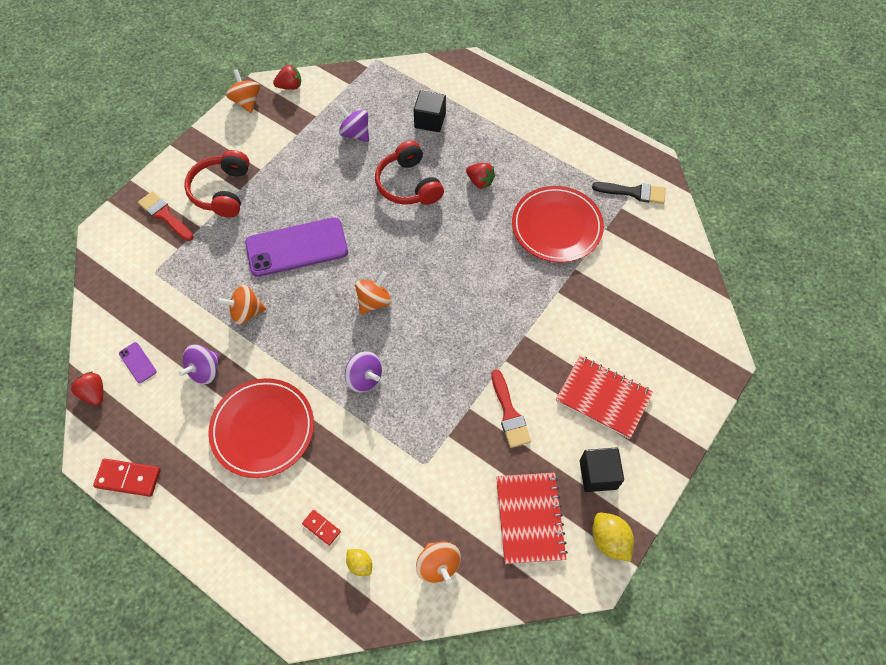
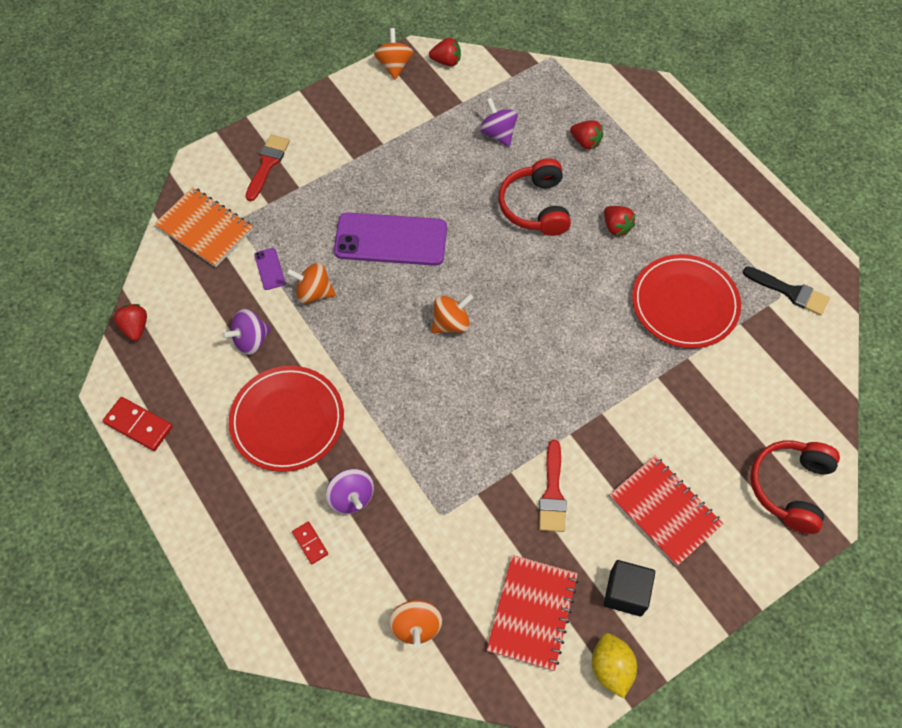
camera: 20 degrees right, 0 degrees up
(127, 287) = (205, 228): none -> orange notebook
(137, 362) = (188, 310): purple phone -> purple phone (269, 269)
(164, 215) = (267, 164): red brush -> red brush turned 45 degrees clockwise
(222, 191) = (334, 156): red headphones -> red headphones (790, 487)
(360, 564) = (335, 595): yellow lemon -> none
(364, 378) = (411, 402): purple spinning top -> purple spinning top (351, 497)
(430, 120) = (585, 142): black cube -> red strawberry

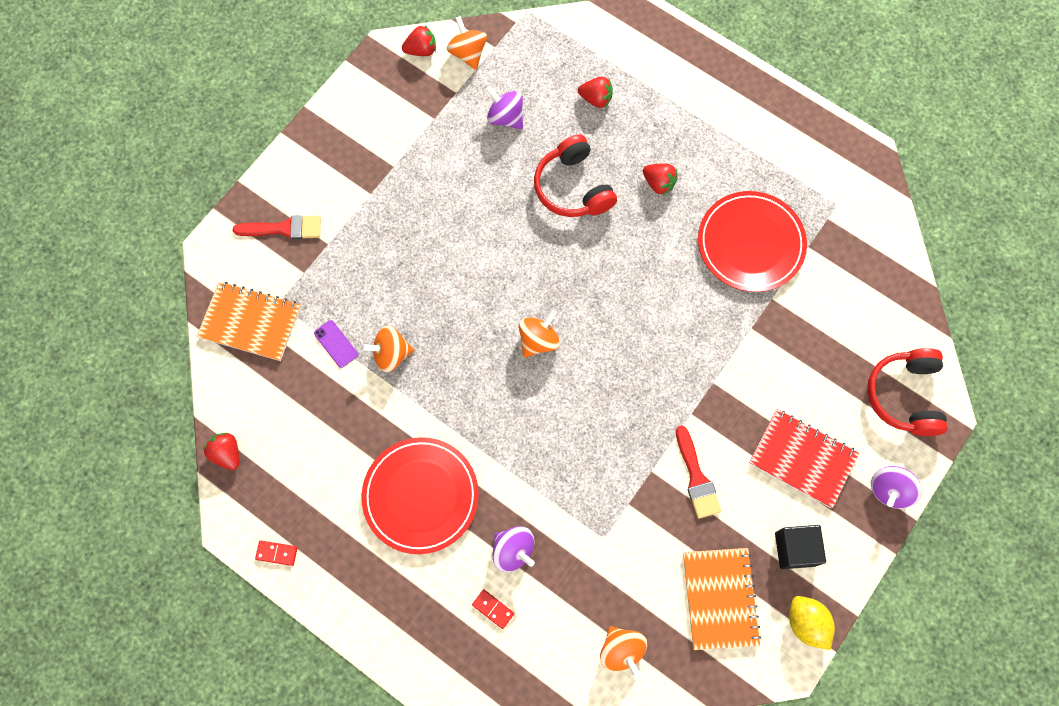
camera: 20 degrees left, 10 degrees up
(139, 425) = (277, 553): red domino -> red domino, size x0.59
(251, 340) = (350, 426): purple spinning top -> purple spinning top (889, 490)
(267, 164) = (284, 228): red brush -> red brush turned 90 degrees clockwise
(390, 239) = (444, 271): purple phone -> none
(394, 65) = (369, 72): orange spinning top -> orange spinning top (468, 53)
(532, 613) = (720, 598): red notebook -> orange notebook
(790, 292) = (843, 198): black brush -> none

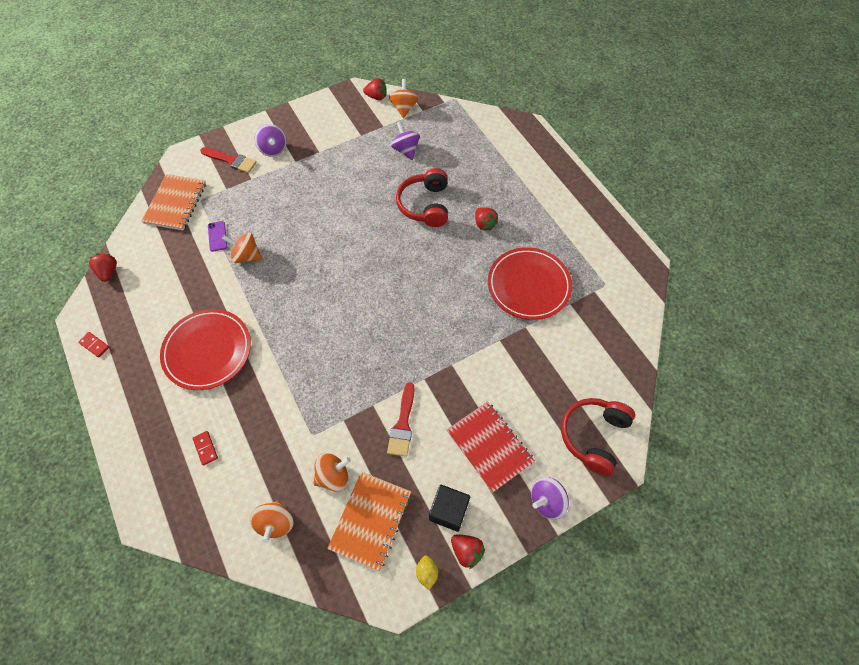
camera: 25 degrees right, 10 degrees down
(250, 322) = (176, 203): orange notebook -> orange notebook turned 60 degrees clockwise
(513, 550) = (244, 414): purple spinning top -> purple spinning top (273, 149)
(538, 340) = (346, 287): orange spinning top -> orange spinning top (333, 476)
(596, 99) = (470, 161): red strawberry -> red strawberry (467, 551)
(806, 623) = (427, 573): yellow lemon -> yellow lemon, size x0.62

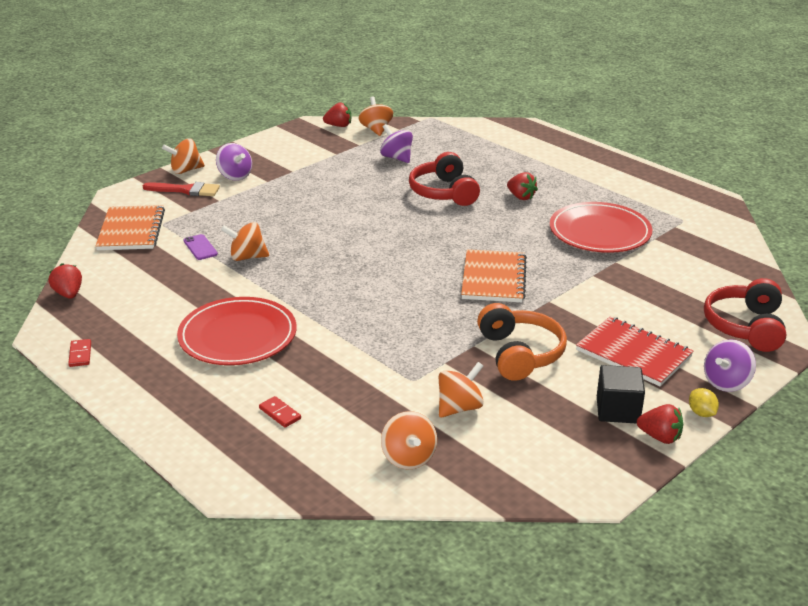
camera: 15 degrees left, 30 degrees down
(94, 345) = (80, 354): red domino -> red domino turned 60 degrees clockwise
(239, 134) = (185, 170): none -> orange spinning top
(371, 520) = (528, 434): orange notebook -> orange notebook (493, 278)
(403, 424) = (520, 354): red brush -> orange headphones
(427, 573) = (623, 463): yellow lemon -> yellow lemon (701, 413)

